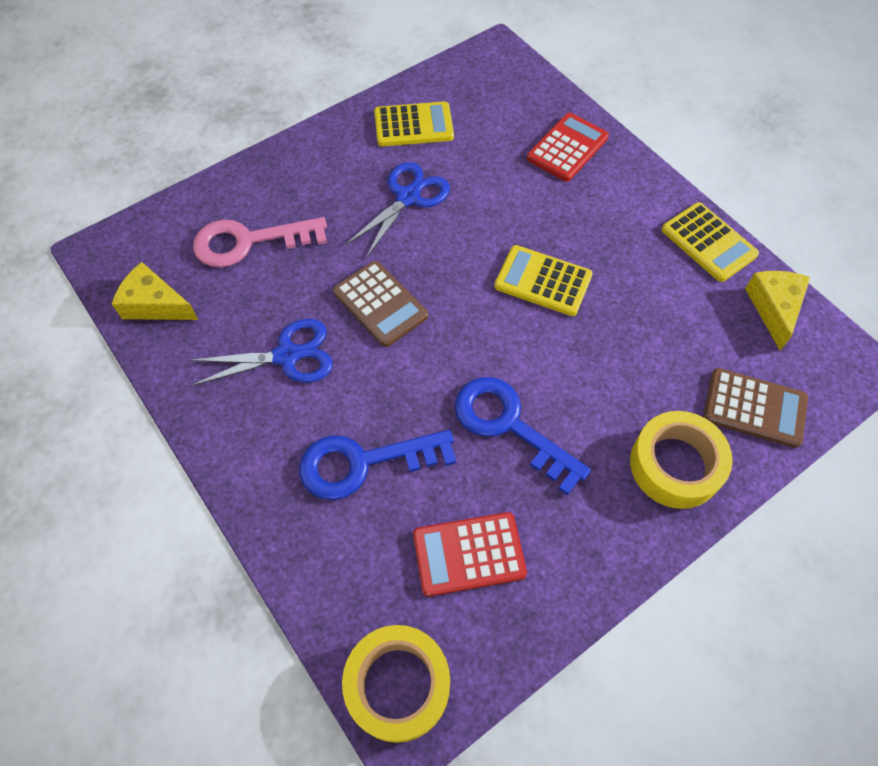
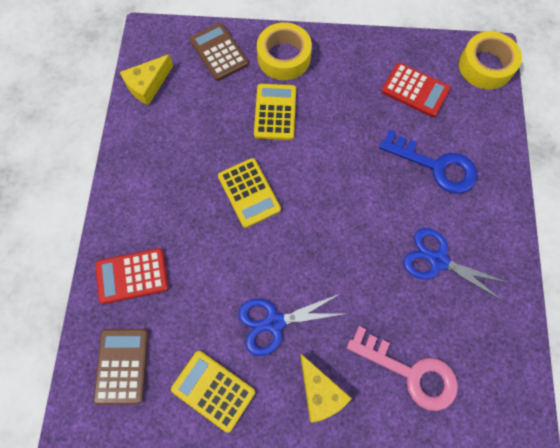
camera: 140 degrees left, 10 degrees up
(155, 304) = (504, 367): yellow cheese -> yellow cheese (320, 392)
(380, 304) = (357, 252): brown calculator -> brown calculator (122, 365)
(509, 426) = (345, 129): blue key -> none
(708, 242) = (132, 143): yellow calculator -> yellow calculator (275, 112)

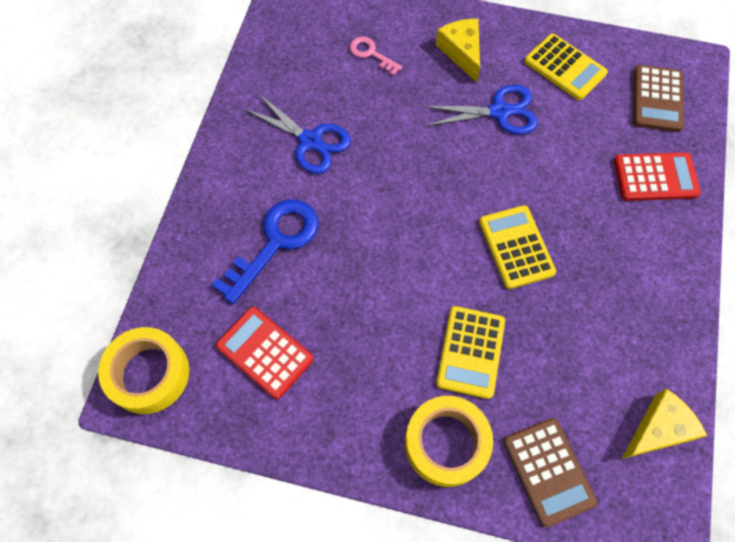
camera: 170 degrees left, 5 degrees down
(410, 372) = (371, 54): pink key -> pink key, size x0.53
(435, 166) = (275, 243): blue key -> blue key turned 90 degrees clockwise

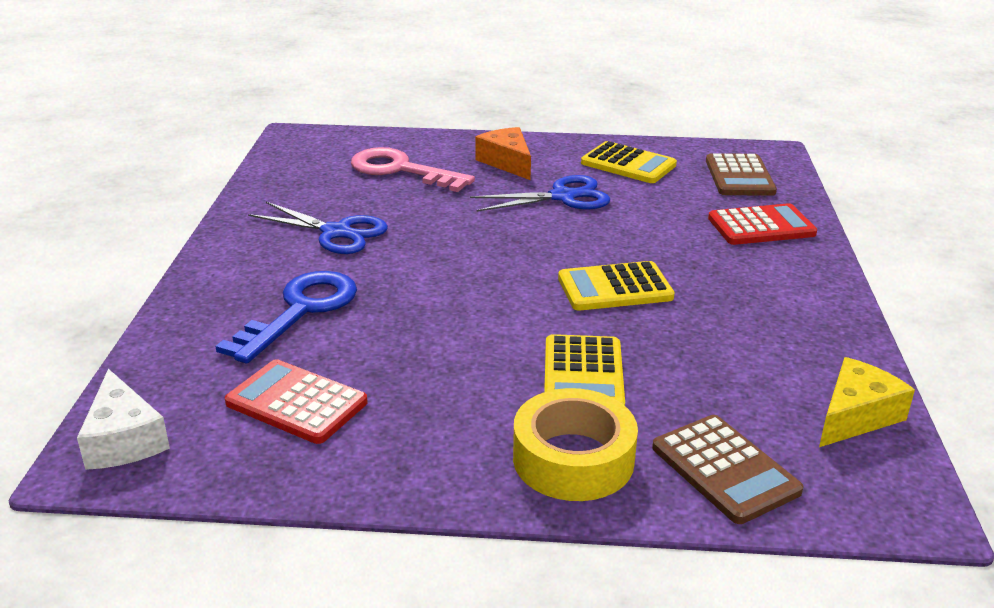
camera: 10 degrees left, 35 degrees down
(149, 374) = (124, 439): yellow tape -> white cheese
(371, 54) = (401, 170): pink key -> pink key, size x1.87
(461, 52) = (507, 162): yellow cheese -> orange cheese
(516, 247) = (615, 288): yellow calculator -> yellow calculator turned 75 degrees counterclockwise

